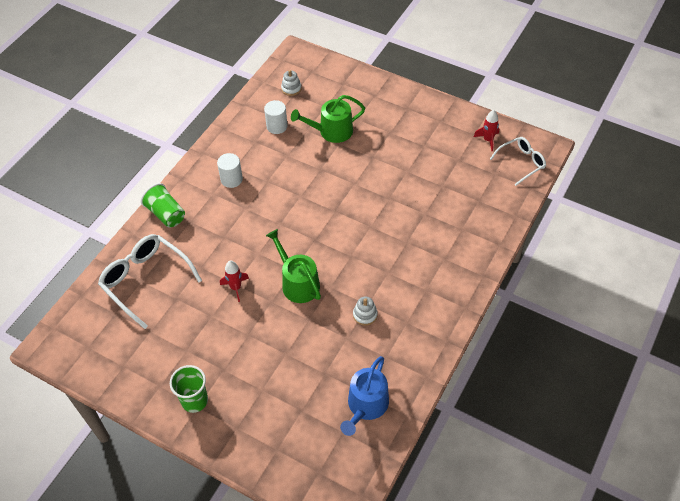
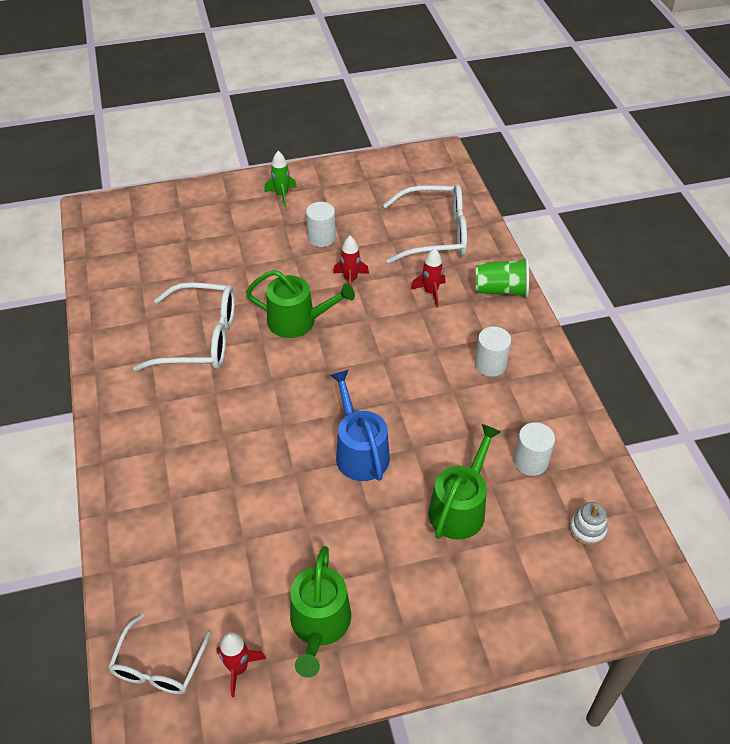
camera: 135 degrees right, 5 degrees down
(194, 401) = (282, 195): green cup -> green rocket
(203, 242) = (430, 292): none -> red rocket
(214, 336) = (321, 238): none -> white cylinder
(365, 315) = (201, 338): white stacking toy -> white glasses
(366, 406) = (132, 276): blue watering can -> blue watering can (360, 452)
(440, 132) = (319, 625): none -> green watering can

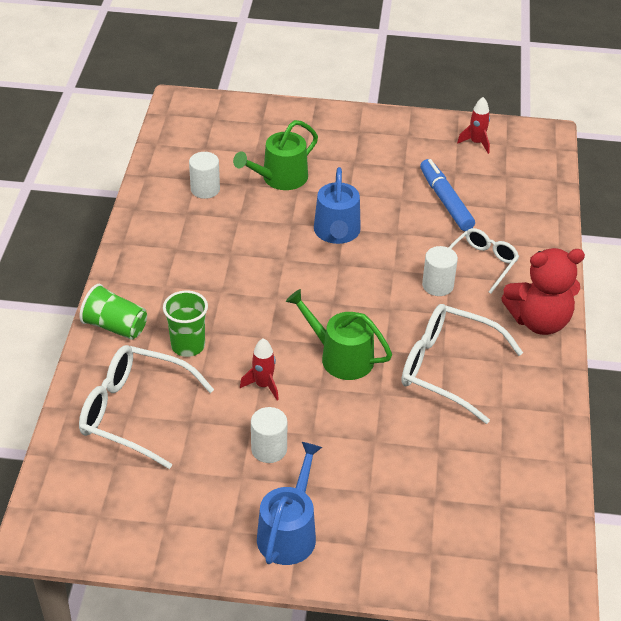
camera: 160 degrees left, 5 degrees down
(121, 412) = (539, 321): none -> red teddy bear
(158, 666) = (529, 157): white glasses -> white glasses (482, 263)
(253, 541) = (445, 201): none -> blue marker
(282, 195) = (289, 532): green rocket -> blue watering can
(319, 625) = (415, 148): green watering can -> none
(430, 292) = (188, 345): red rocket -> green cup
(490, 364) = (181, 263): white cylinder -> white cylinder (437, 285)
(587, 529) = (198, 143): white stacking toy -> none

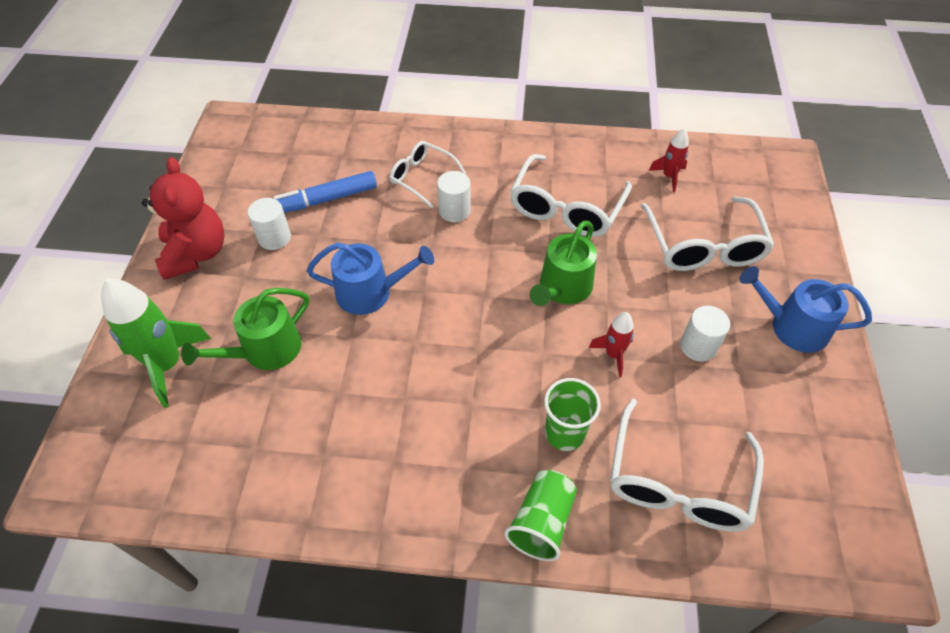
camera: 90 degrees left, 10 degrees up
(205, 189) = (276, 435): white cylinder -> white cylinder (274, 238)
(270, 132) = (167, 365): none -> green rocket
(280, 178) = (265, 350): green watering can -> green watering can turned 90 degrees clockwise
(398, 476) = (704, 246): none -> white glasses
(476, 143) = (231, 171): red rocket -> red rocket (669, 176)
(539, 321) = (498, 144): red teddy bear -> red teddy bear (196, 253)

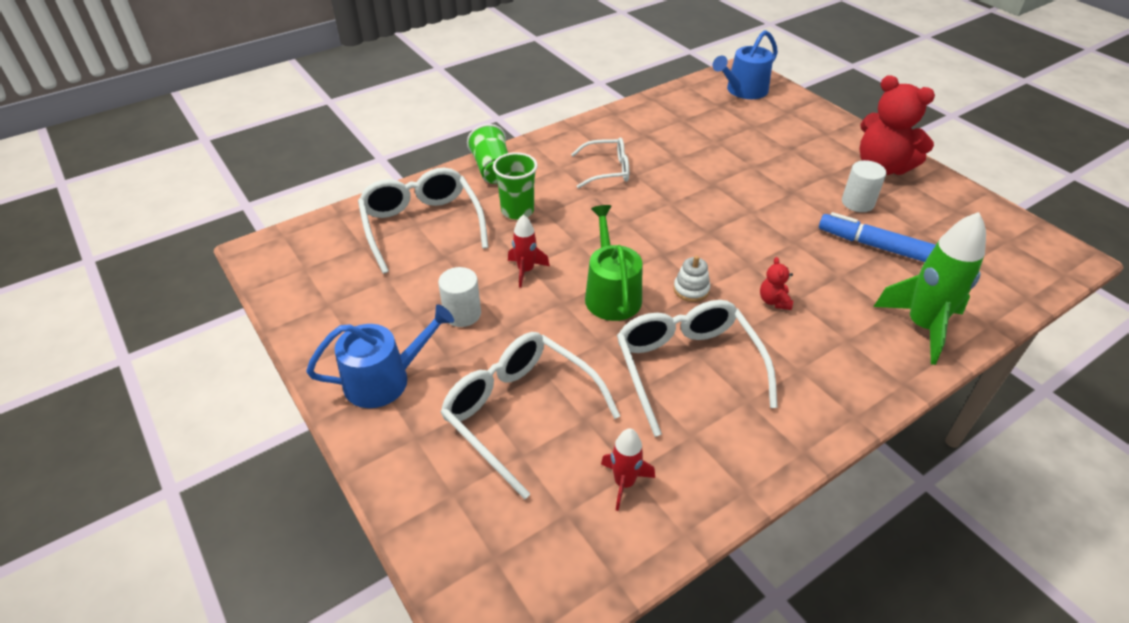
camera: 140 degrees right, 10 degrees down
(167, 365) = (785, 120): green rocket -> green rocket (922, 326)
(265, 350) = (749, 152): green watering can -> none
(325, 200) = (877, 246): blue marker -> blue marker turned 90 degrees counterclockwise
(370, 292) = (741, 211): blue watering can -> blue watering can (743, 90)
(421, 177) = (844, 312): white glasses -> white glasses (607, 170)
(454, 211) = (774, 301): white cylinder -> red teddy bear
(500, 254) = (691, 290): none -> white stacking toy

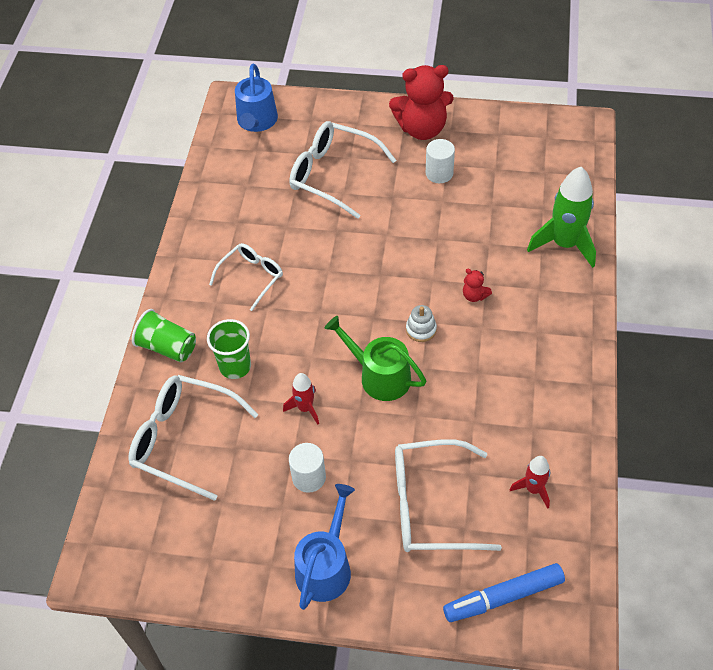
camera: 45 degrees left, 10 degrees up
(687, 367) = (481, 386): white glasses -> white glasses (332, 175)
(877, 246) = (485, 202): blue marker -> blue marker (504, 597)

